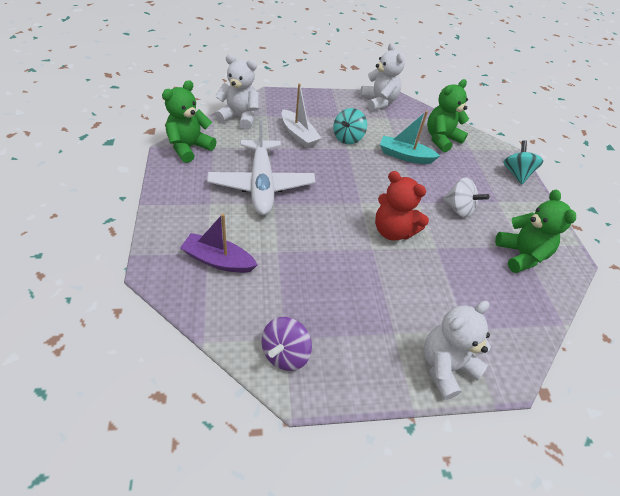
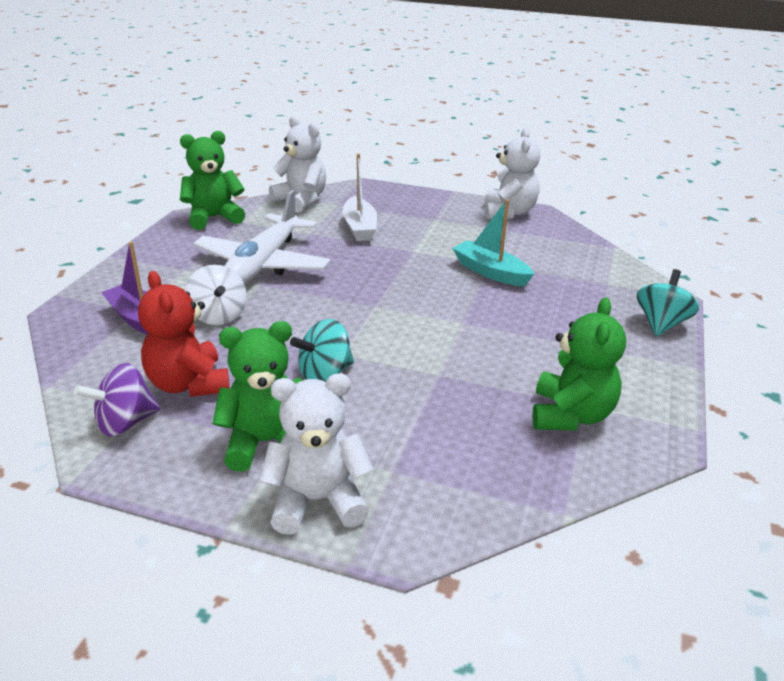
camera: 30 degrees right, 15 degrees down
(347, 138) = (424, 241): turquoise spinning top -> turquoise spinning top (325, 374)
(393, 231) = (391, 343): red teddy bear -> red teddy bear (189, 384)
(441, 139) = (568, 264): green teddy bear -> green teddy bear (267, 442)
(459, 209) = (518, 342): white spinning top -> white spinning top (218, 316)

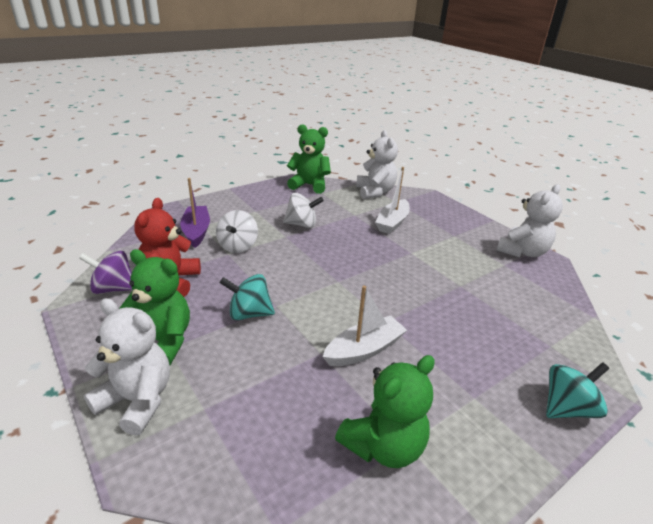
camera: 35 degrees right, 0 degrees up
(263, 264) = (302, 224): white plane -> white spinning top
(472, 354) = (364, 350): none -> white boat
(490, 272) = (453, 292): turquoise boat -> none

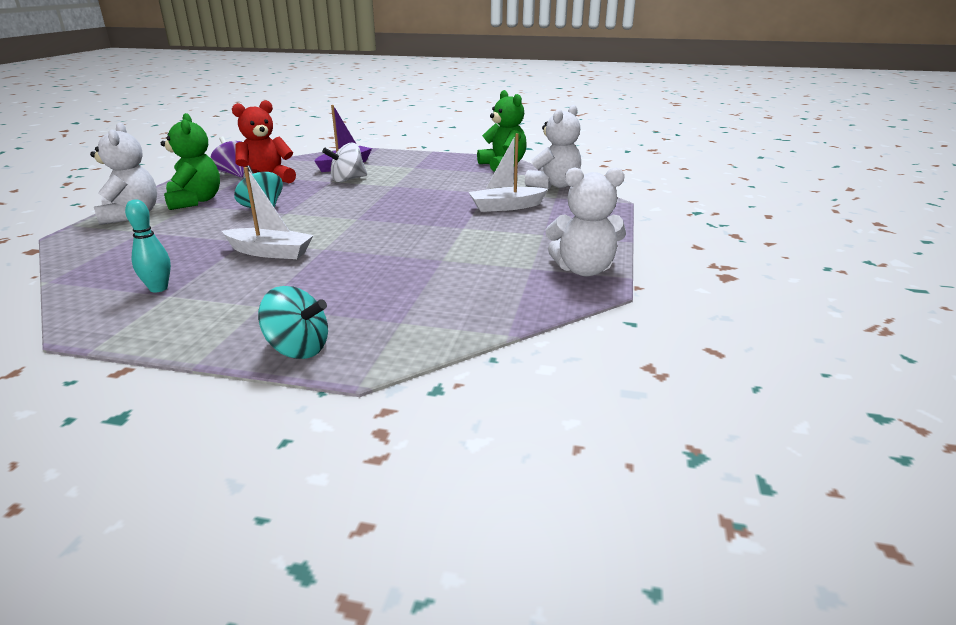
camera: 50 degrees right, 5 degrees down
(302, 224) = (425, 184): white spinning top -> none
(383, 445) = (158, 288): green teddy bear -> turquoise bowling pin

